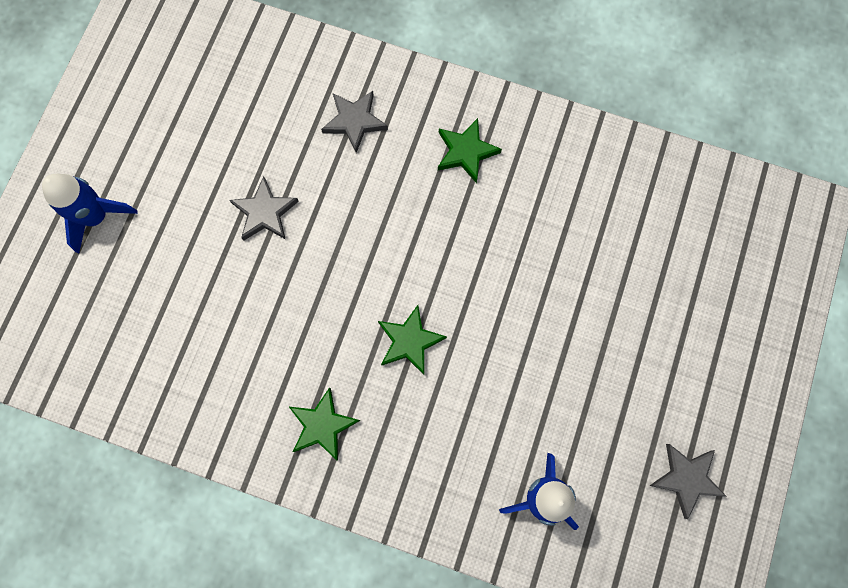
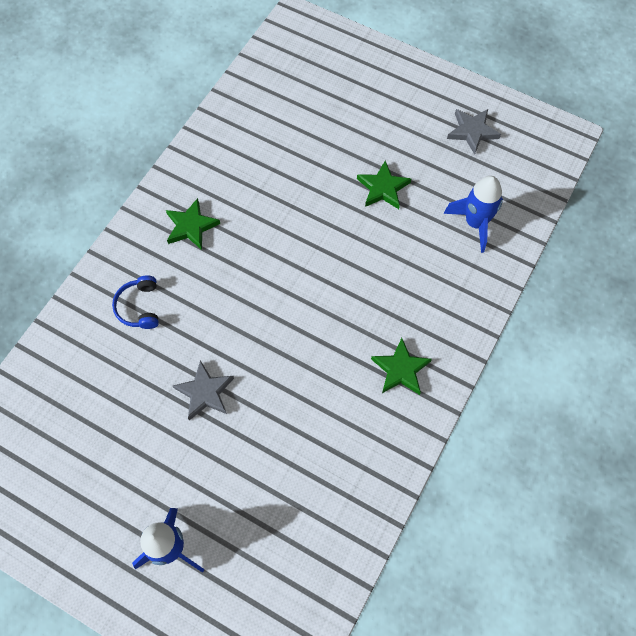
camera: 80 degrees left, 10 degrees down
(354, 121) = (139, 307): grey star -> blue headphones
(409, 341) = (342, 293): green star -> green star (383, 188)

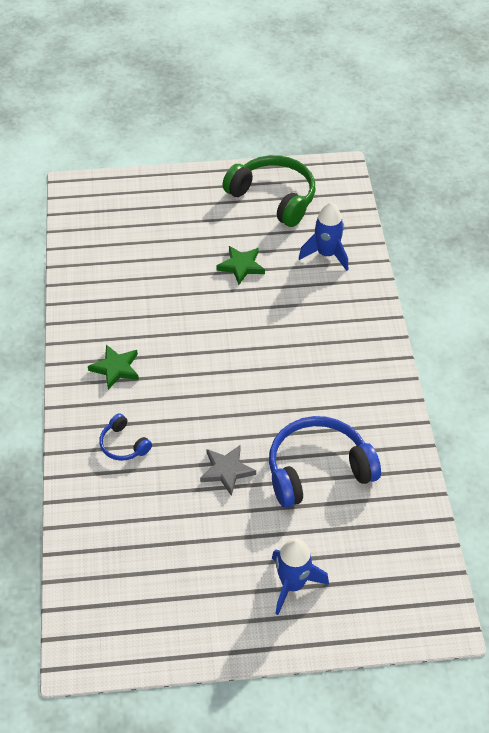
camera: 35 degrees left, 15 degrees down
(286, 447) = (317, 469): none -> blue headphones
(400, 369) = (355, 374): green star -> none
(472, 132) = (274, 197): grey star -> green headphones

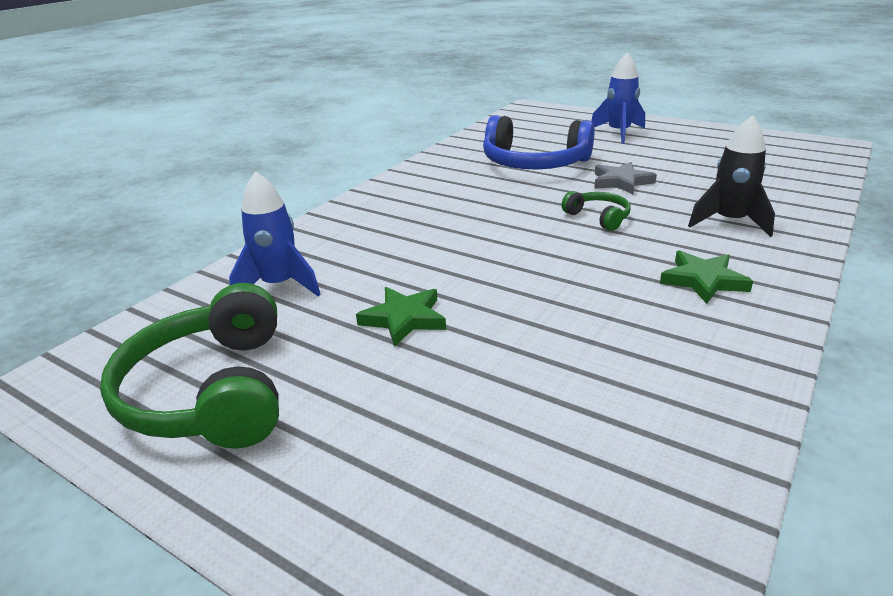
camera: 140 degrees left, 20 degrees down
(123, 445) = (729, 222): blue headphones -> black rocket
(210, 407) = (598, 217): none -> green headphones

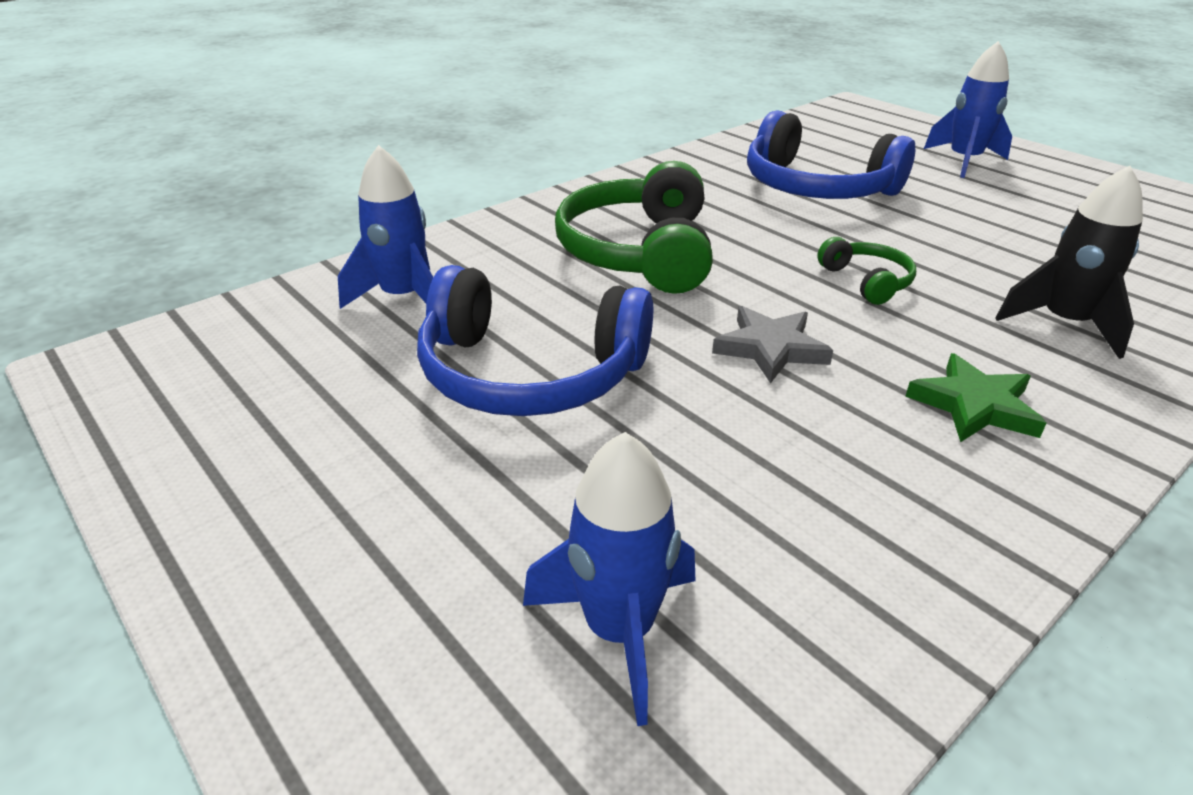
camera: 15 degrees right, 5 degrees up
(211, 392) = (257, 418): green headphones -> green headphones (638, 252)
(404, 319) = (529, 374): green star -> blue headphones
(559, 468) = (619, 630): none -> blue rocket
(621, 182) = (929, 234): grey star -> grey star (770, 348)

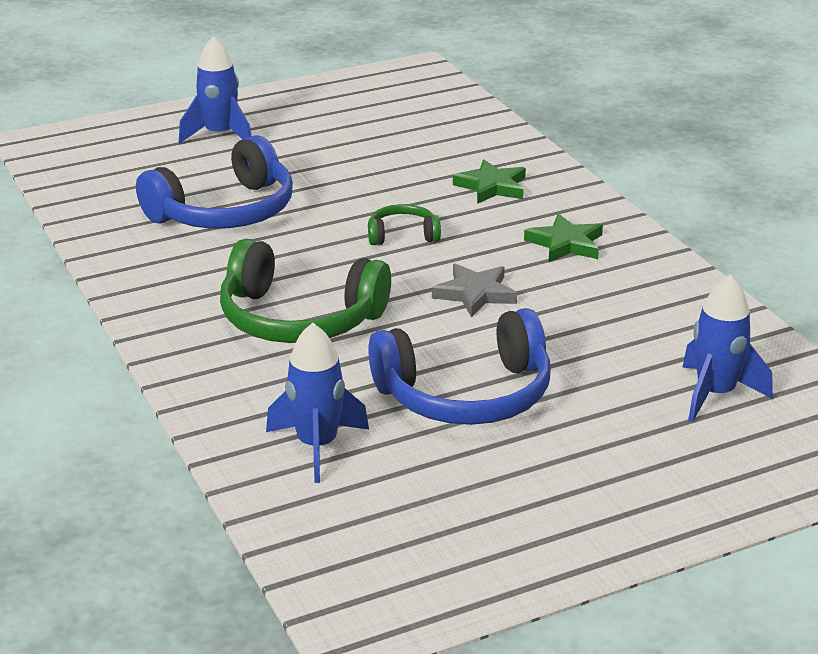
camera: 75 degrees left, 5 degrees down
(529, 374) = (466, 395): blue headphones -> blue headphones turned 45 degrees clockwise
(1064, 324) = (492, 187): black rocket -> green star

